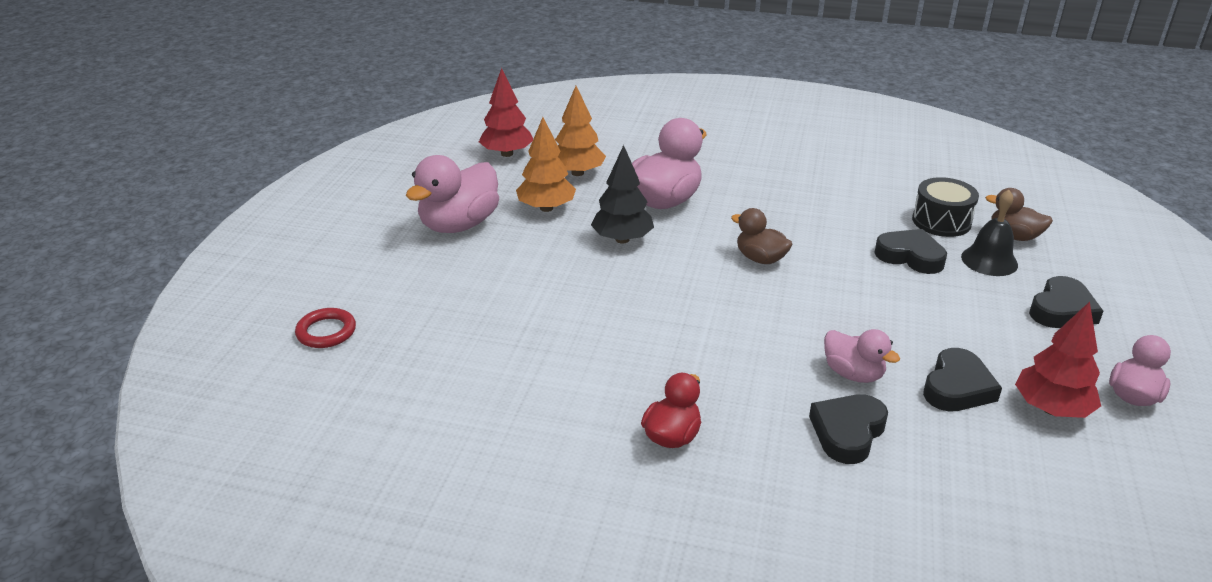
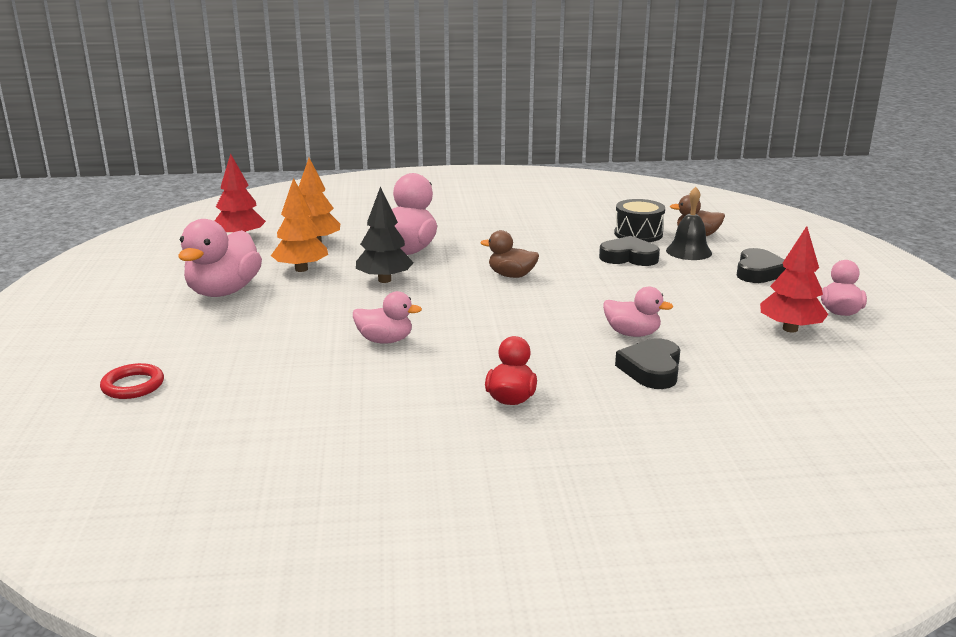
camera: 20 degrees left, 10 degrees down
(583, 325) = (385, 340): none -> pink duck
(957, 387) = (715, 328): black heart -> none

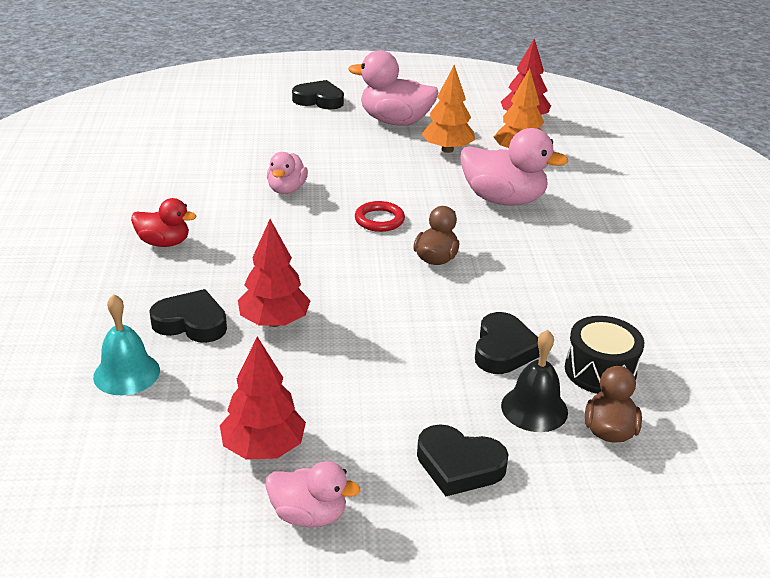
camera: 90 degrees right, 10 degrees up
(133, 385) = (236, 106): red ring -> red ring (379, 220)
(140, 333) = (319, 100): none -> black heart
(384, 280) = (421, 188): black tree -> none
(632, 334) = (274, 322): pink duck -> red tree
(742, 391) = (126, 373): none -> turquoise bell

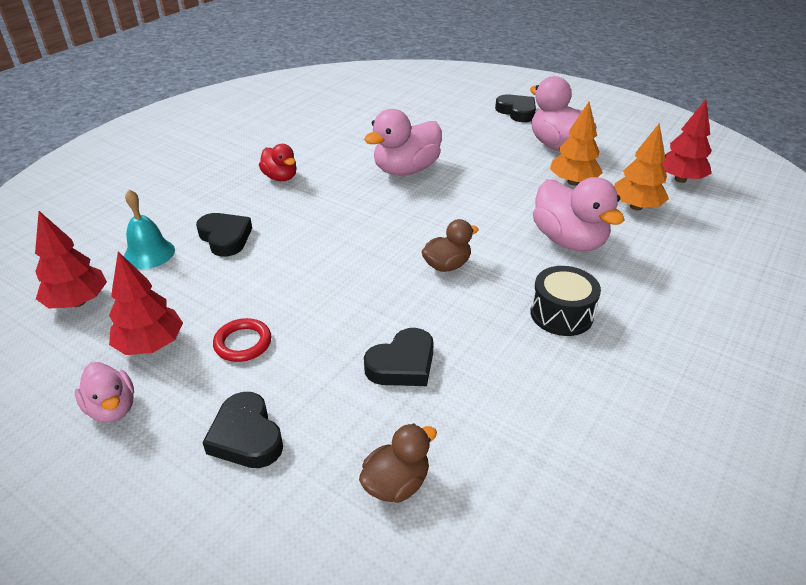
camera: 40 degrees right, 5 degrees up
(274, 322) = (273, 261): red tree -> red tree (78, 302)
(287, 189) = (406, 170): pink duck -> pink duck, size x1.72
(379, 220) = (443, 217): red ring -> red ring (243, 343)
(534, 408) = (361, 426): black bell -> none
(600, 371) = (459, 427): black drum -> black drum (561, 314)

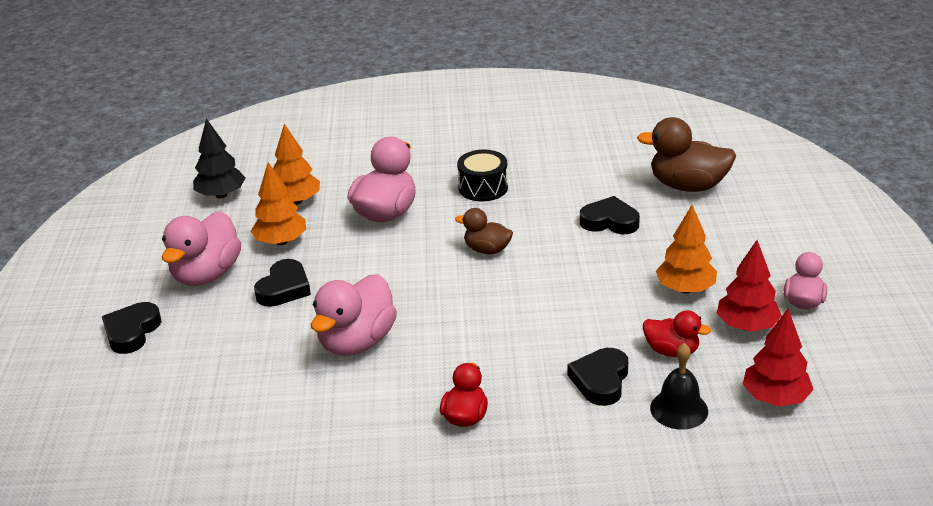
camera: 125 degrees left, 5 degrees down
(149, 253) = (679, 409): turquoise bell -> black bell
(196, 285) = (671, 351): none -> red duck
(243, 343) = (685, 289): red ring -> orange tree
(246, 436) = (738, 243): black heart -> black heart (284, 288)
(396, 483) = (687, 186): brown duck -> brown duck, size x1.72
(406, 170) = (357, 342): pink duck -> pink duck turned 105 degrees clockwise
(680, 179) = (221, 195): red tree -> black tree

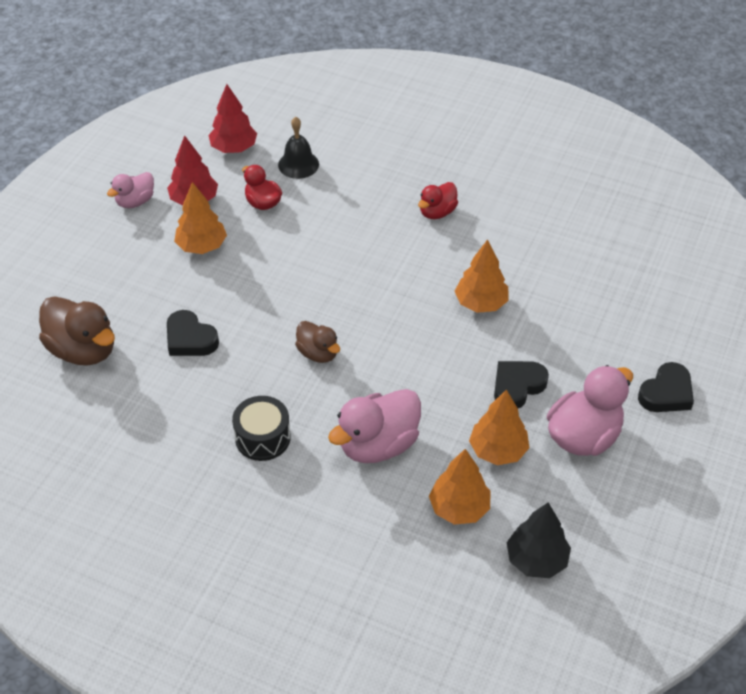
camera: 155 degrees left, 15 degrees up
(357, 342) = (480, 303): pink duck -> orange tree
(600, 380) = (329, 201): black heart -> none

